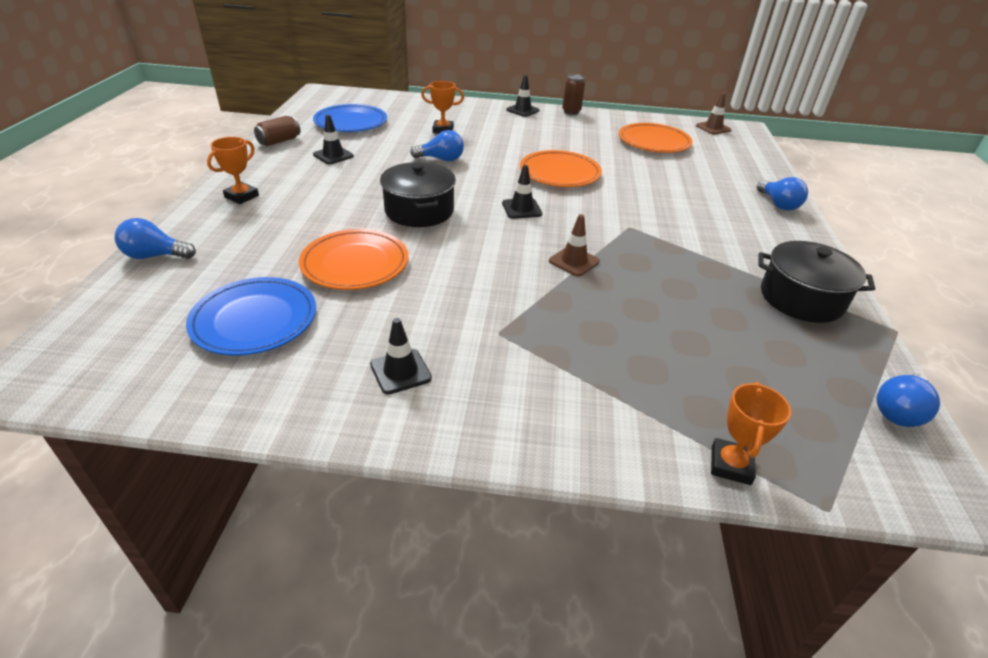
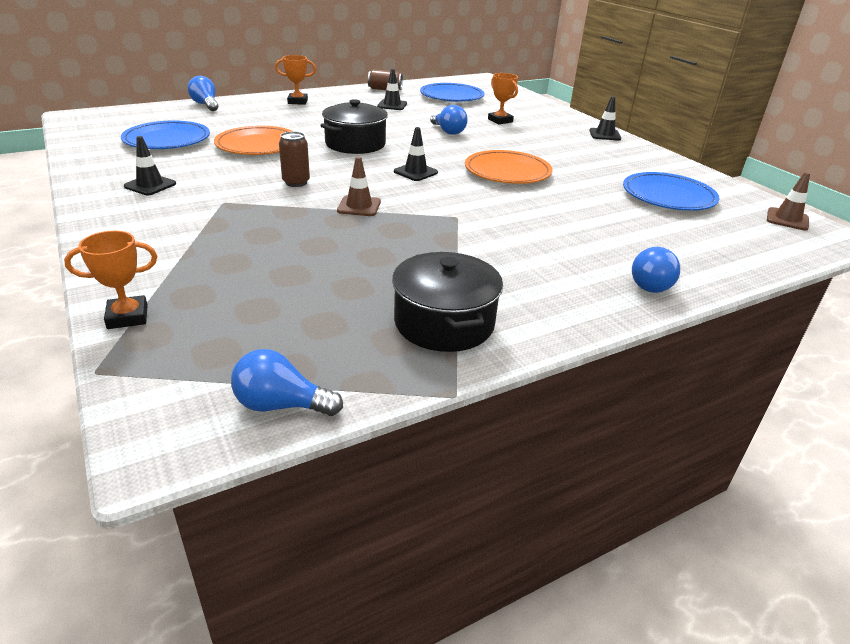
camera: 55 degrees right, 5 degrees down
(571, 112) = (650, 151): brown can -> brown can (296, 182)
(654, 142) = (668, 196): orange plate -> blue plate

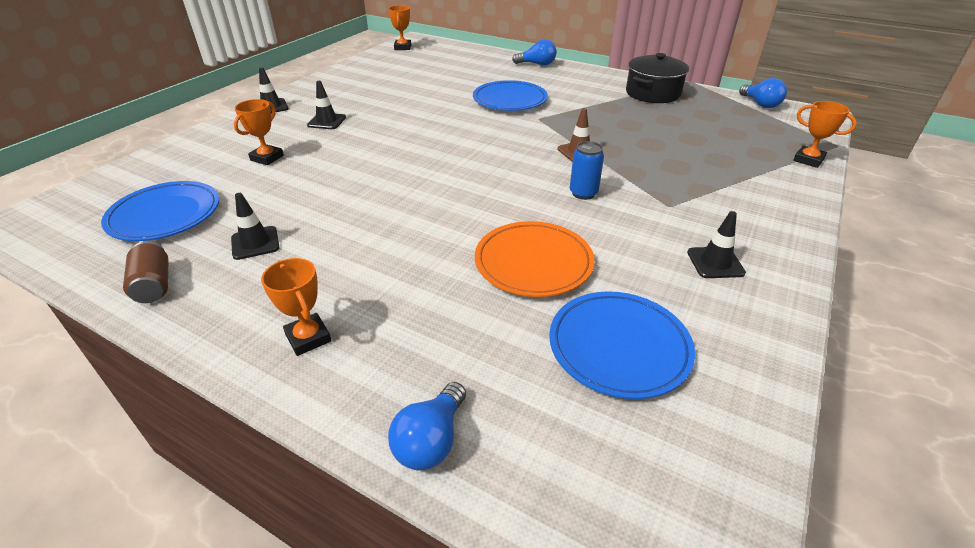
camera: 120 degrees left, 5 degrees up
(296, 182) = (583, 193): brown can -> blue can
(355, 144) = (447, 206): black pot -> none
(415, 172) = (480, 154): black traffic cone -> black traffic cone (326, 121)
(448, 131) = (341, 173): blue light bulb -> none
(507, 172) = (427, 122): orange plate -> none
(668, 196) = (405, 73): blue plate -> blue plate (510, 100)
(787, 219) = (402, 47): brown traffic cone -> orange trophy

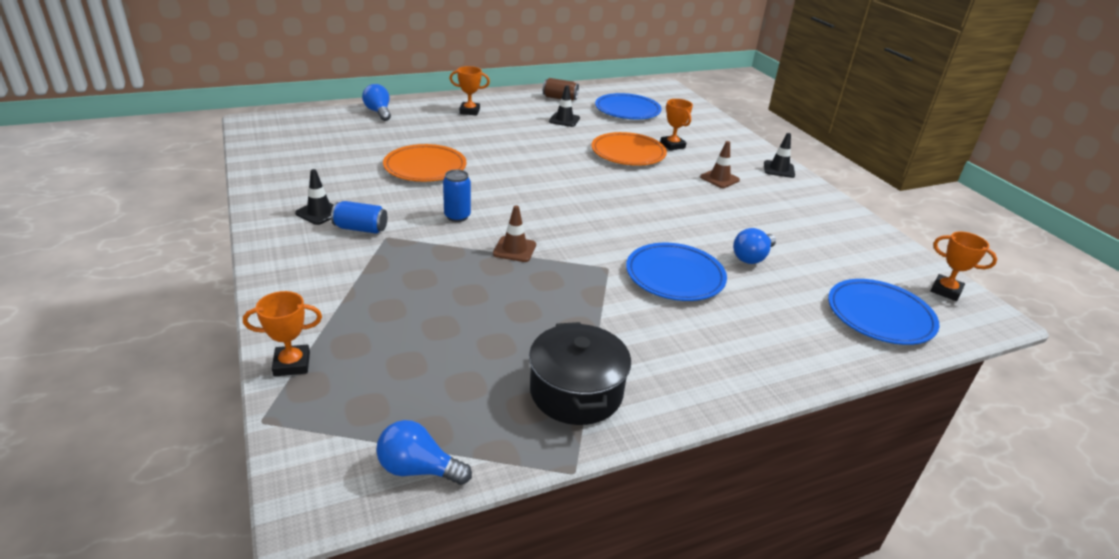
camera: 125 degrees right, 5 degrees down
(320, 171) = (628, 153): none -> orange plate
(326, 121) = (719, 179): black traffic cone -> brown traffic cone
(537, 64) = (787, 362): blue light bulb -> blue light bulb (752, 257)
(619, 347) = (338, 156): blue plate -> blue plate (880, 316)
(686, 224) = (361, 229): none -> blue can

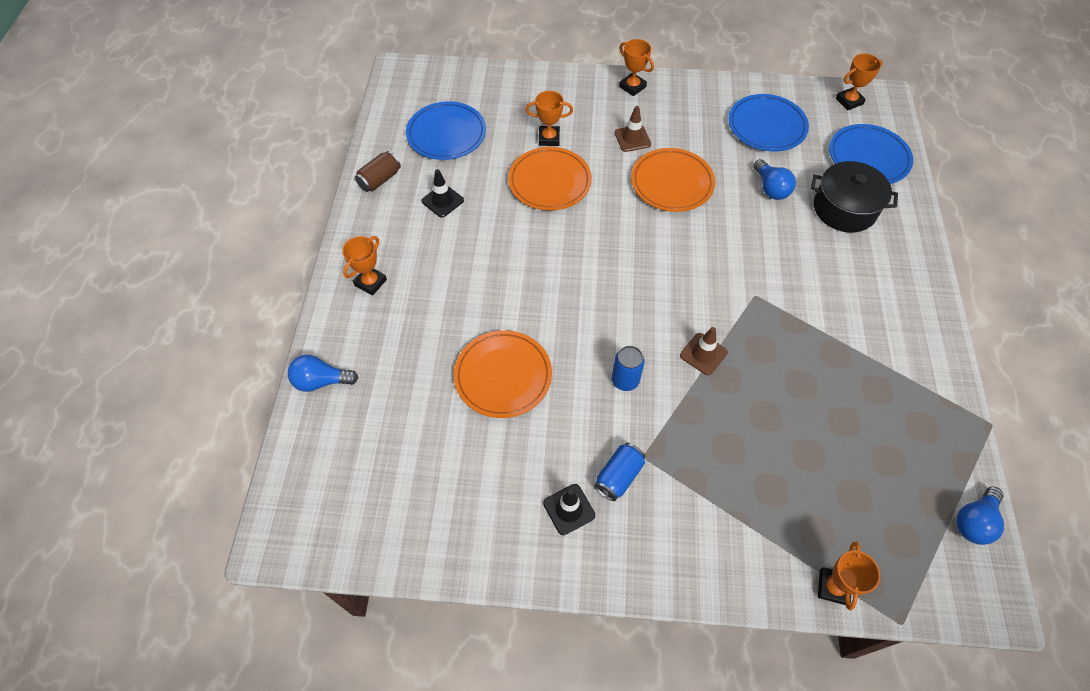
camera: 60 degrees left, 25 degrees up
(576, 392) = (912, 388): black pot -> black pot (844, 209)
(675, 276) = (782, 254): blue plate -> blue plate (766, 126)
(692, 204) = (672, 183): none -> orange plate
(779, 169) = (632, 87): black traffic cone -> orange trophy

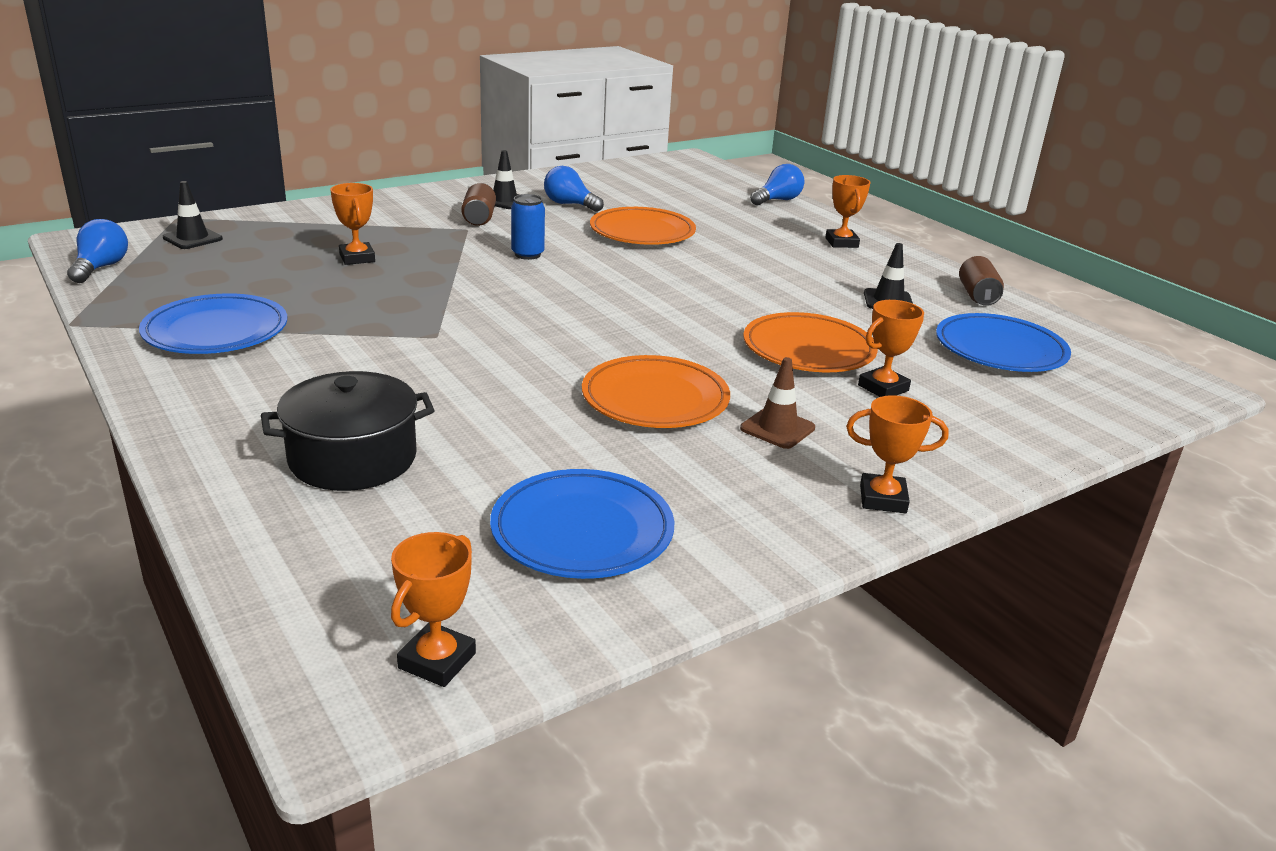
camera: 140 degrees right, 30 degrees down
(619, 476) = (479, 218): blue can -> brown can
(703, 354) = (462, 285): brown traffic cone -> none
(770, 188) = (499, 442): blue light bulb -> blue light bulb (569, 204)
(833, 587) = (248, 218): orange trophy -> orange trophy (357, 258)
(868, 158) = (338, 553): blue plate -> blue plate (216, 331)
(892, 554) = (192, 238): none -> black traffic cone

